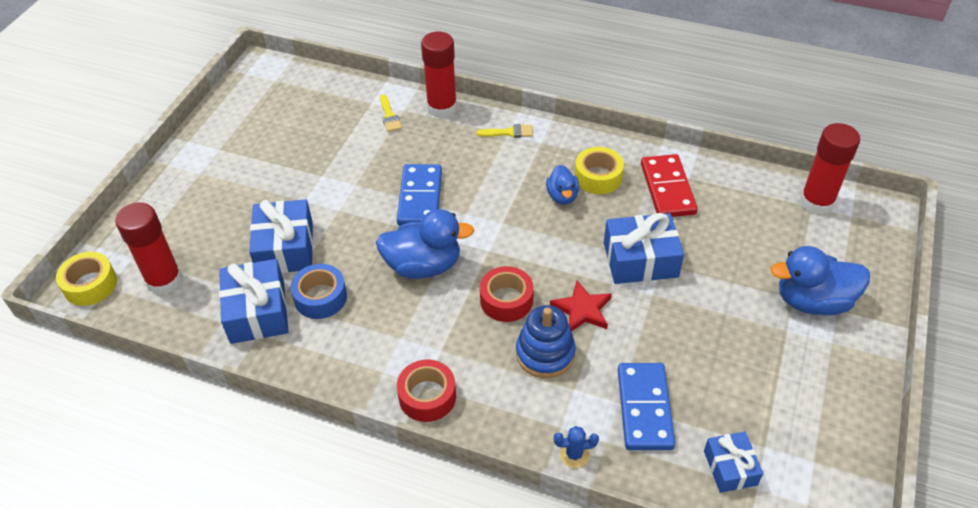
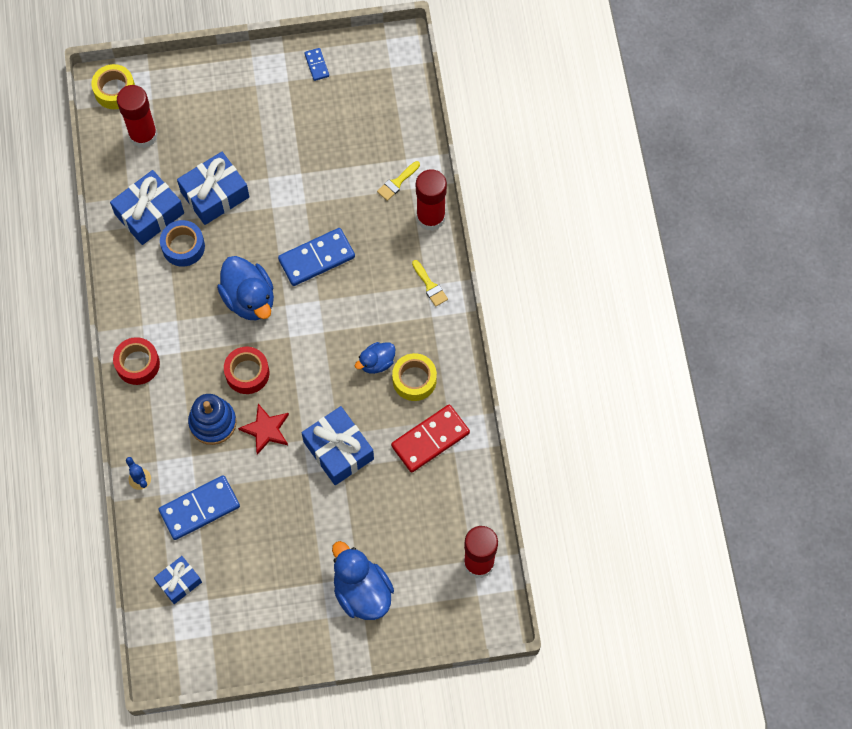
camera: 60 degrees right, 20 degrees up
(224, 124) = (316, 65): none -> blue domino

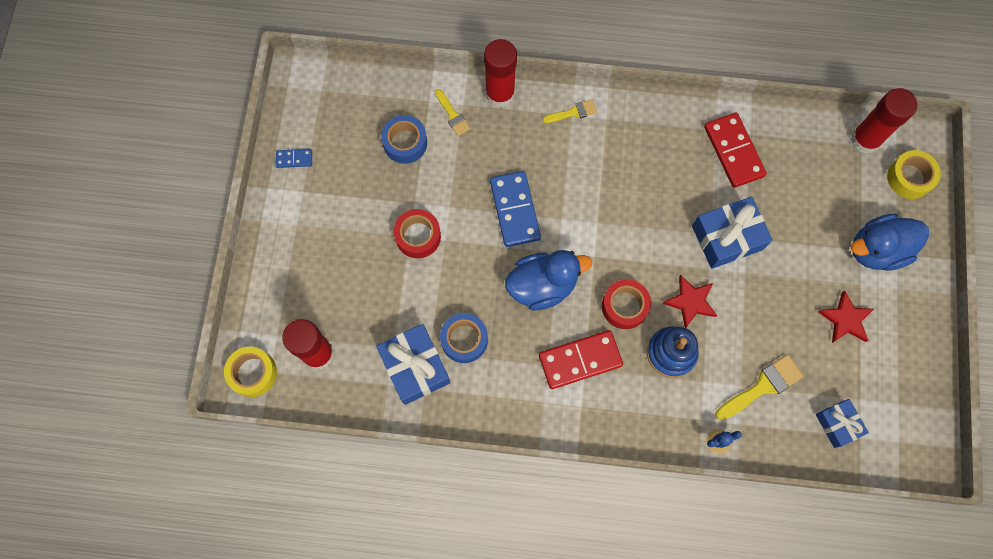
camera: 75 degrees left, 5 degrees up
(137, 364) = (587, 416): red tape -> red tape (418, 236)
(187, 346) = (580, 360): none -> red domino
(199, 509) = (762, 386): blue domino -> yellow brush
(215, 194) = (412, 294): blue gift -> none
(283, 573) = (845, 319): none -> red star
(357, 150) = (405, 143): none -> blue tape
(377, 362) = (642, 180): blue duck -> none
(414, 380) = (669, 151): yellow tape -> yellow tape (909, 178)

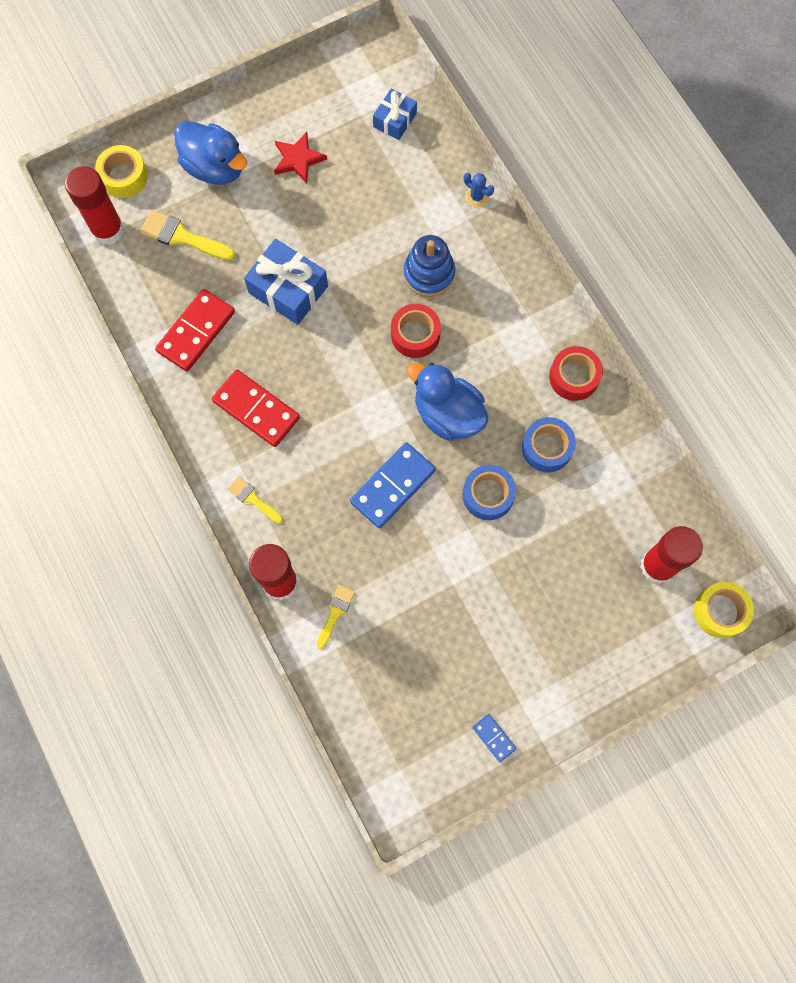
camera: 125 degrees left, 0 degrees up
(405, 143) = (398, 638): blue tape -> blue tape (488, 495)
(415, 367) = (603, 472): blue gift -> none
(418, 236) = (483, 556): red tape -> red tape (574, 377)
(580, 360) = (491, 341): red domino -> red domino (256, 409)
(690, 301) = (371, 285): red star -> none
(762, 386) = (405, 189): yellow brush -> yellow brush (182, 237)

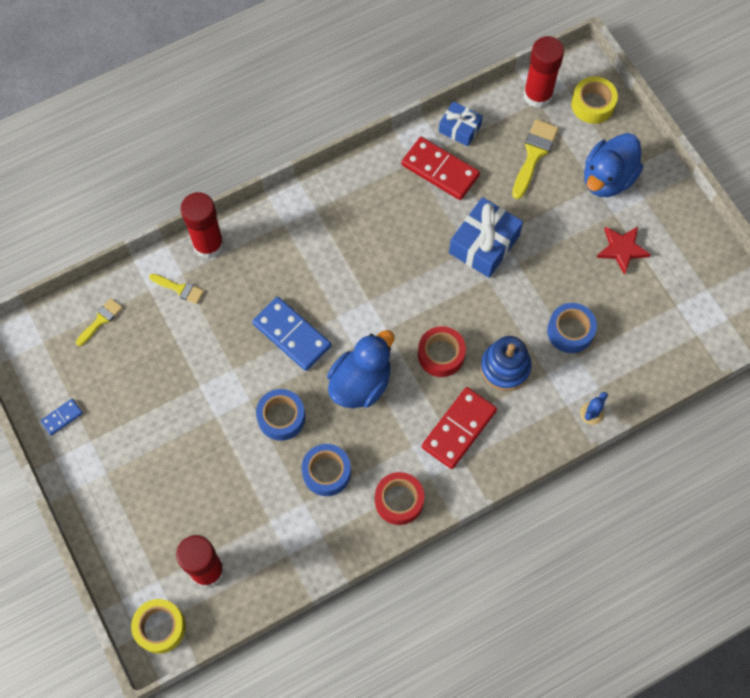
camera: 90 degrees right, 5 degrees down
(253, 499) = (283, 221): yellow brush -> yellow brush (100, 320)
(256, 409) = (366, 221): red domino -> red domino (459, 429)
(389, 212) = (570, 331): none -> blue tape
(395, 120) = (673, 336): blue gift -> blue gift (459, 128)

